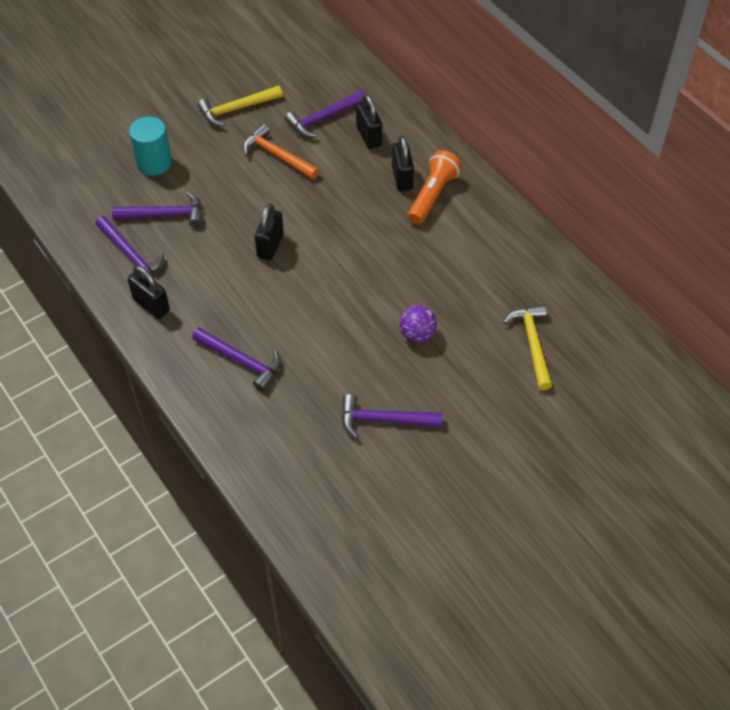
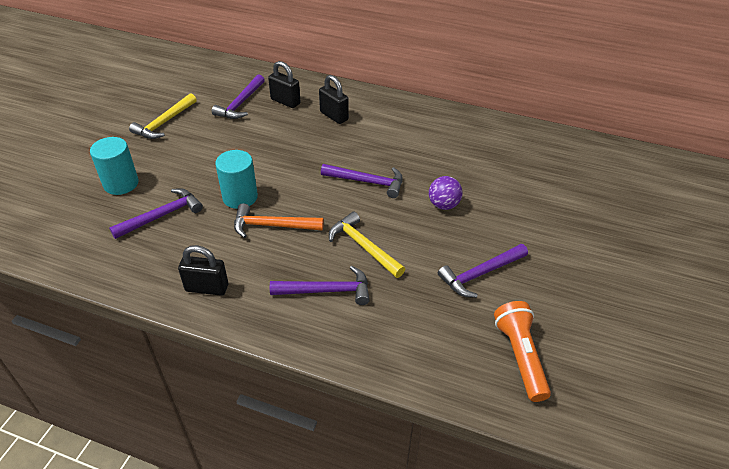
camera: 35 degrees left, 10 degrees down
(131, 255) = (155, 259): purple hammer -> purple hammer (368, 182)
(242, 229) = (240, 197): none -> turquoise cylinder
(270, 245) = (274, 198): black padlock -> none
(277, 155) = (225, 138): orange hammer -> orange hammer (272, 225)
(432, 195) = (366, 117): orange flashlight -> orange flashlight (520, 356)
(532, 343) = (524, 173): yellow hammer -> yellow hammer (363, 246)

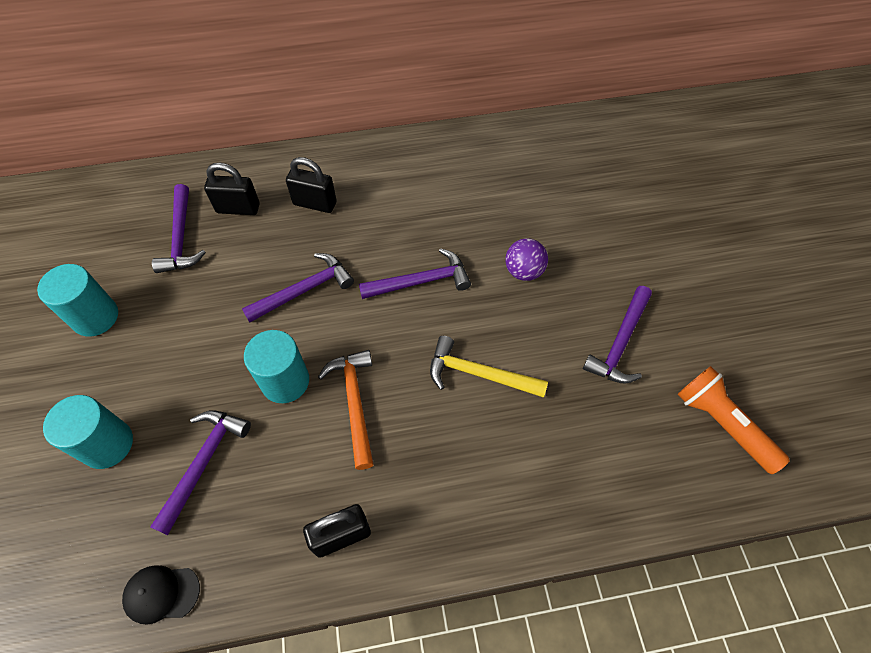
camera: 30 degrees left, 15 degrees up
(90, 265) = (161, 593): none -> black cap
(164, 123) = (95, 317): yellow hammer -> turquoise cylinder
(272, 225) = (354, 402): orange hammer -> orange hammer turned 105 degrees clockwise
(327, 291) = (482, 456): purple hammer -> purple hammer (305, 290)

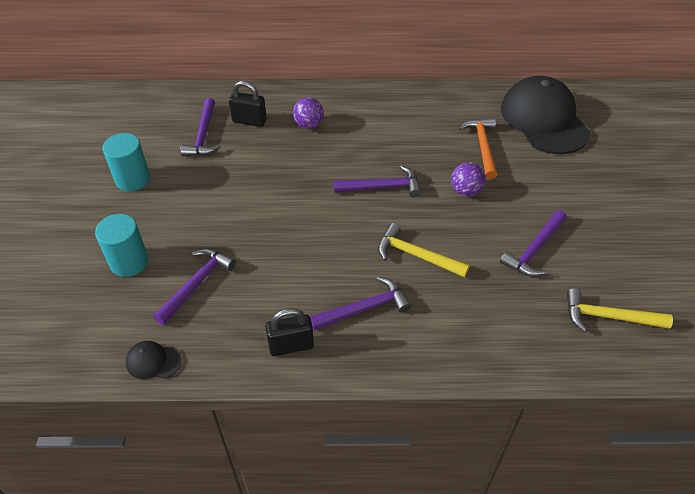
camera: 10 degrees right, 10 degrees down
(285, 381) = (266, 240): turquoise cylinder -> none
(305, 290) = (291, 181): purple hammer -> purple hammer (365, 308)
(315, 203) = (309, 124): black padlock -> purple ball
(354, 402) = (316, 260): orange hammer -> orange hammer (482, 146)
(600, 158) = (544, 120): none -> black cap
(722, 424) = (607, 317): orange flashlight -> yellow hammer

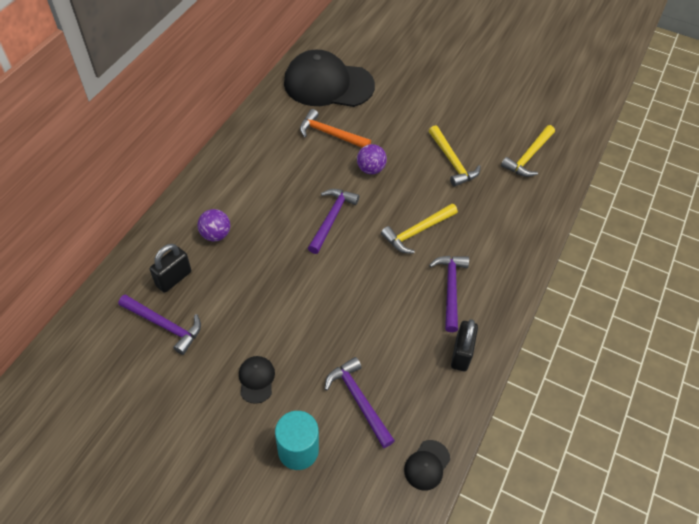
camera: 65 degrees left, 5 degrees up
(132, 179) = (184, 412): turquoise cylinder -> none
(182, 208) = (256, 379): none -> black cap
(534, 250) = (452, 162): purple hammer -> yellow hammer

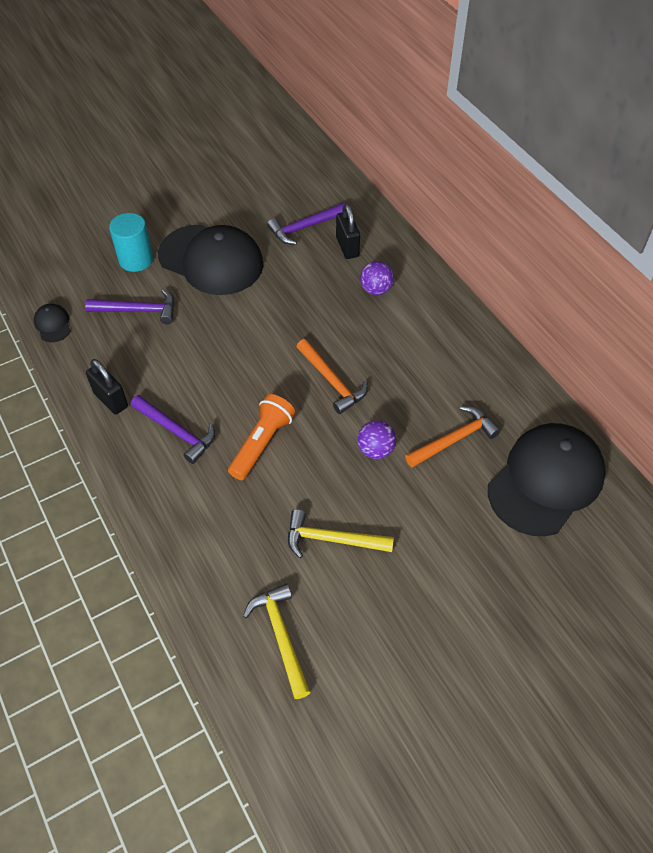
camera: 125 degrees right, 0 degrees up
(256, 379) = (211, 260): black cap -> black cap, size x2.47
(332, 218) = (332, 382): purple hammer -> orange hammer
(416, 232) = (262, 443): yellow hammer -> orange flashlight

